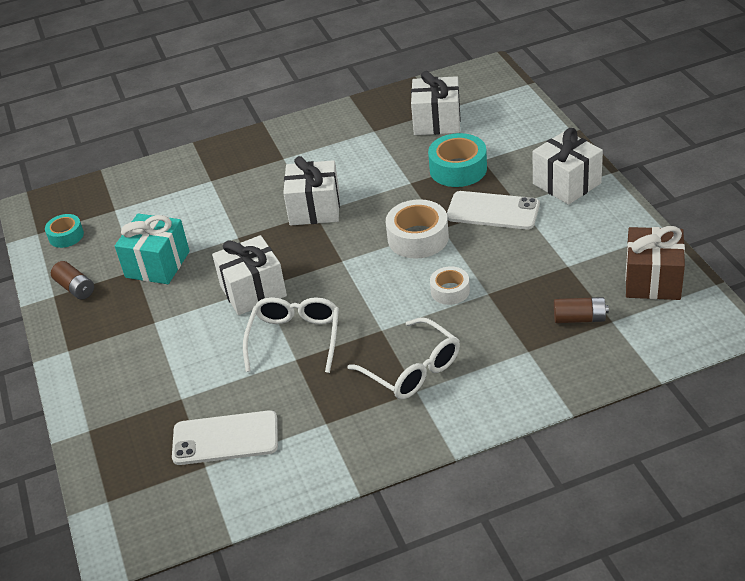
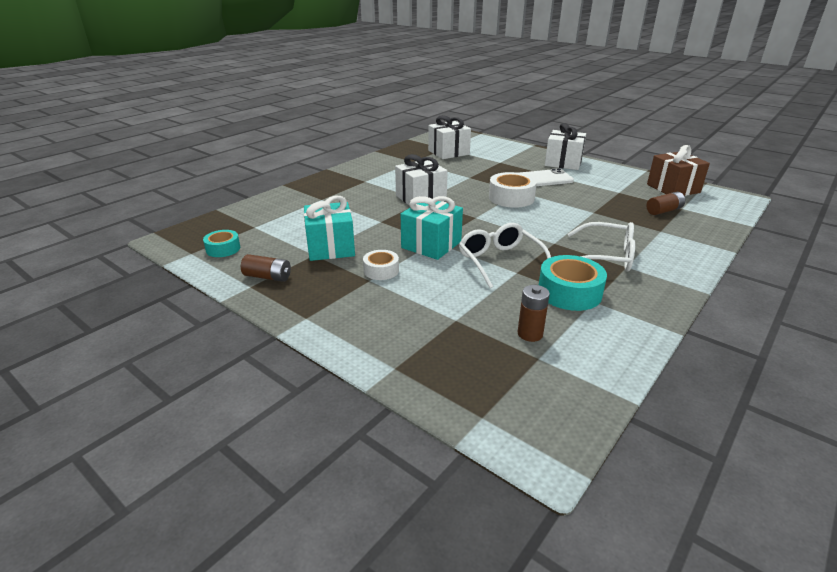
camera: 35 degrees left, 10 degrees down
(225, 438) = (530, 334): white phone -> brown battery
(253, 291) = (431, 245): white gift -> turquoise gift
(450, 291) = (569, 216): white tape -> white tape (381, 270)
(458, 169) = (491, 167): turquoise tape -> turquoise tape (569, 292)

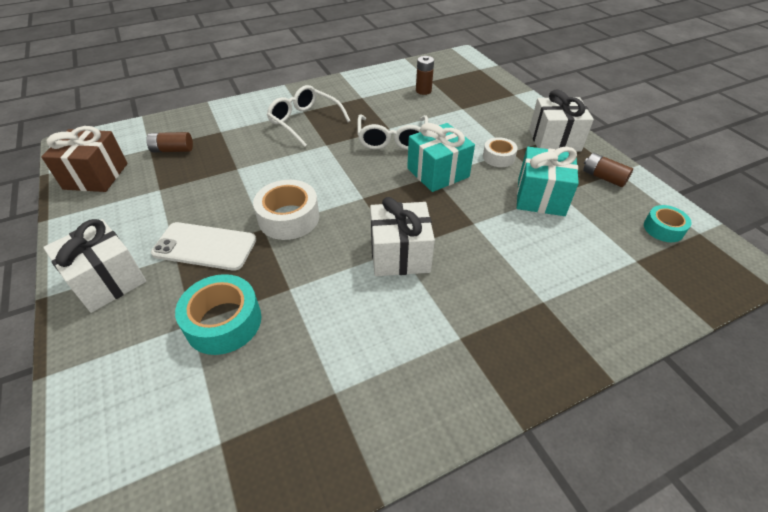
camera: 155 degrees left, 15 degrees up
(448, 152) = (235, 410): white gift -> white gift (554, 140)
(569, 292) = (370, 105): turquoise tape -> turquoise tape (223, 322)

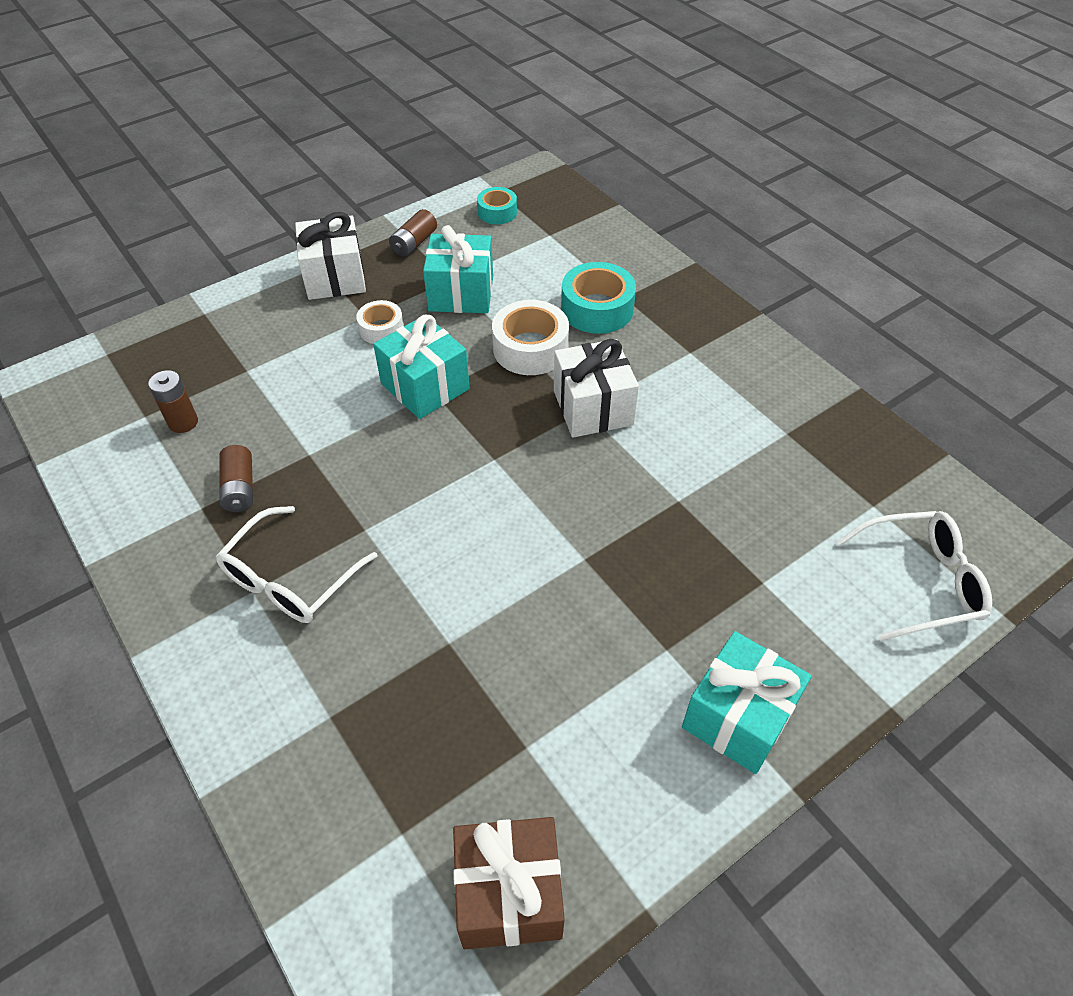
camera: 100 degrees left, 5 degrees up
(107, 280) = (738, 717): white gift -> turquoise gift
(172, 150) = (403, 781): brown battery -> brown battery (240, 488)
(205, 246) = (638, 618): white phone -> none
(223, 322) = (748, 550): turquoise tape -> turquoise tape (597, 309)
(289, 218) = (556, 533): white tape -> white tape (530, 348)
(392, 139) = (343, 445): white glasses -> white glasses (919, 582)

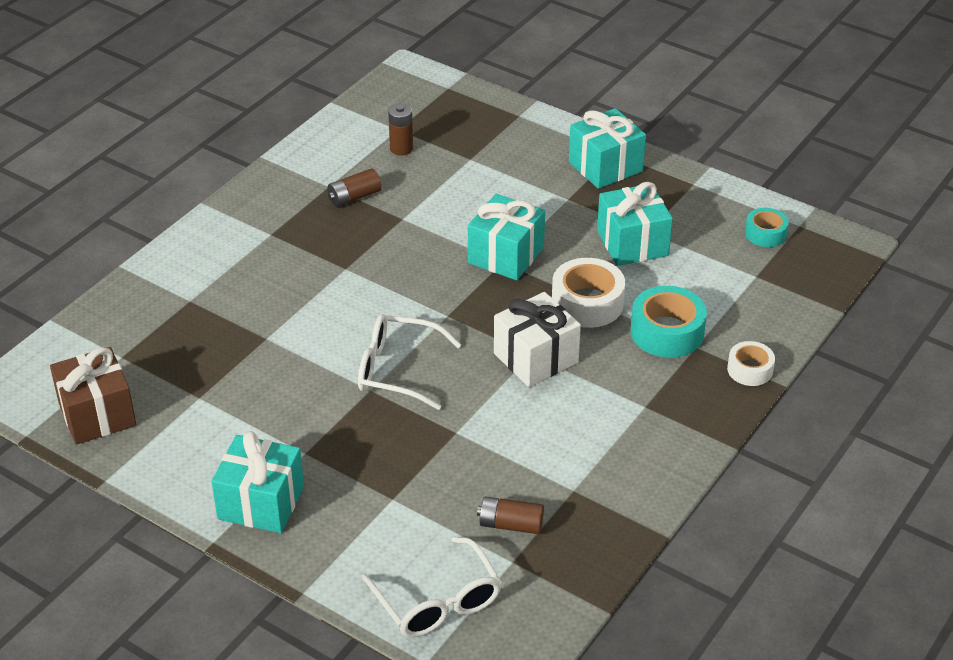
camera: 70 degrees right, 10 degrees down
(291, 578) = (288, 248): white glasses -> white glasses (398, 370)
(335, 277) = (605, 166): white gift -> turquoise gift
(381, 329) = (558, 212): white tape -> white tape (750, 370)
(414, 243) = (682, 196): brown battery -> brown battery (510, 525)

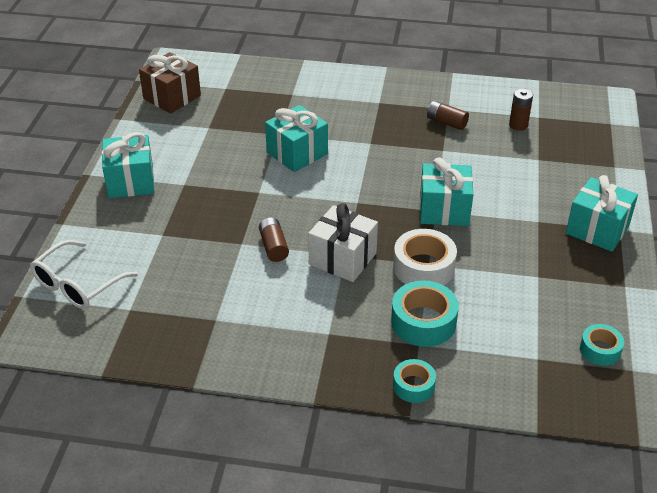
camera: 65 degrees right, 0 degrees up
(398, 370) = (285, 198): white glasses -> none
(510, 525) = (164, 297): brown battery -> brown battery (273, 247)
(632, 243) = (515, 272): turquoise gift -> turquoise gift (297, 153)
(750, 370) = (413, 386): white tape -> turquoise tape

